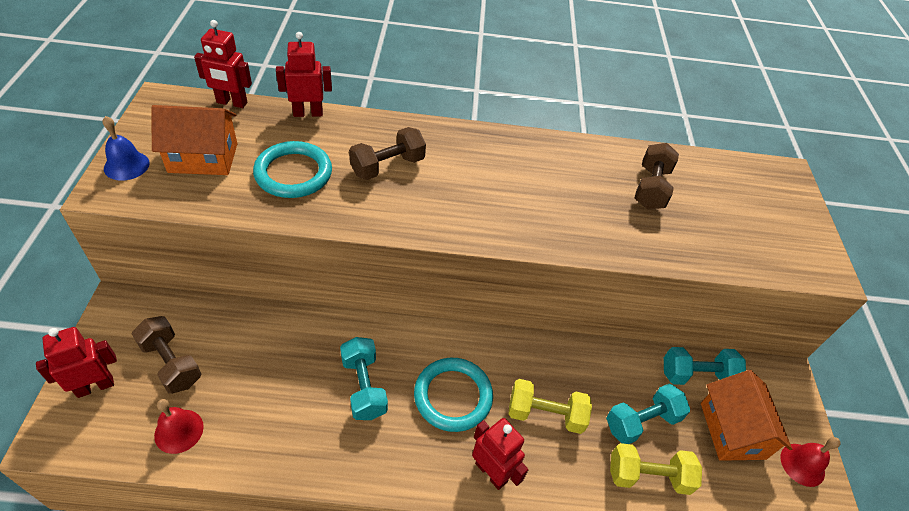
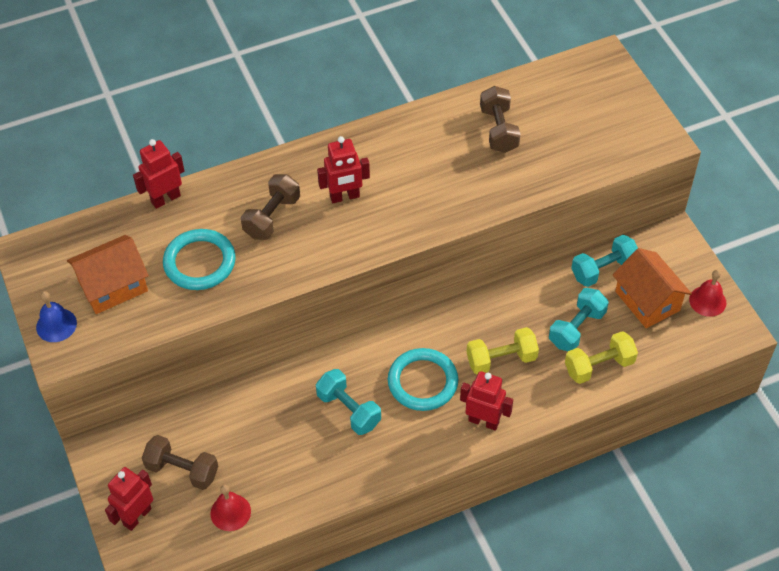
camera: 20 degrees left, 5 degrees up
(231, 103) = (90, 222): red robot -> red robot (344, 197)

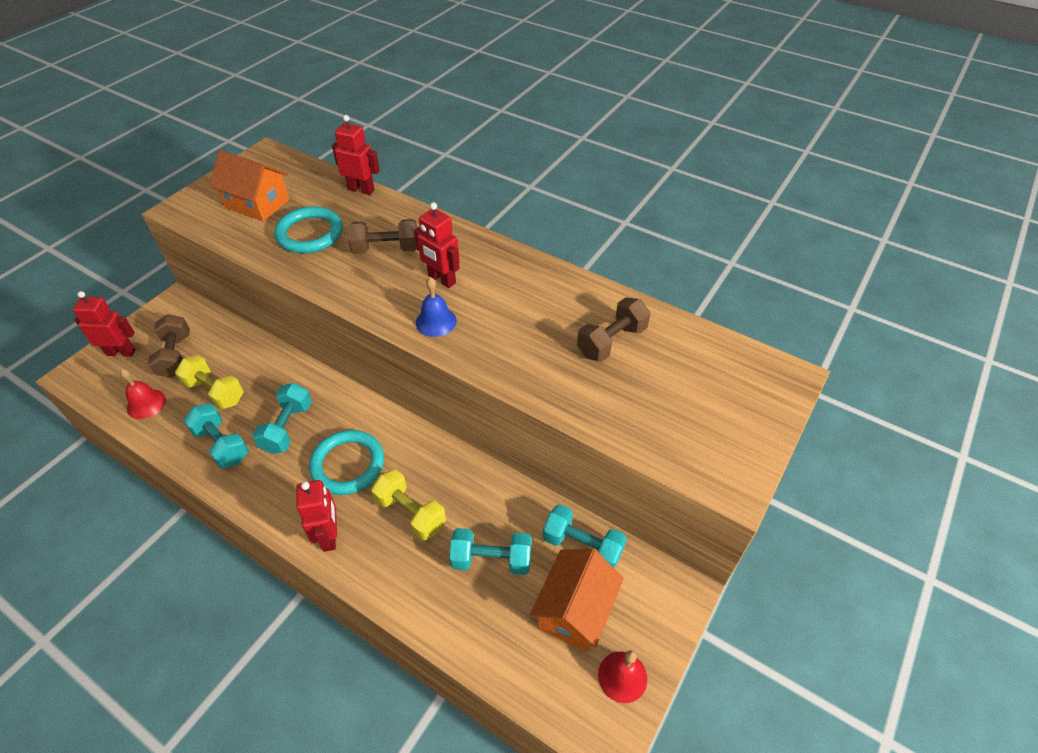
camera: 55 degrees right, 5 degrees down
(56, 325) = (204, 195): blue bell -> blue bell (436, 321)
(330, 466) = (221, 445): none -> turquoise dumbbell
(599, 366) = (457, 606): yellow dumbbell -> yellow dumbbell (215, 392)

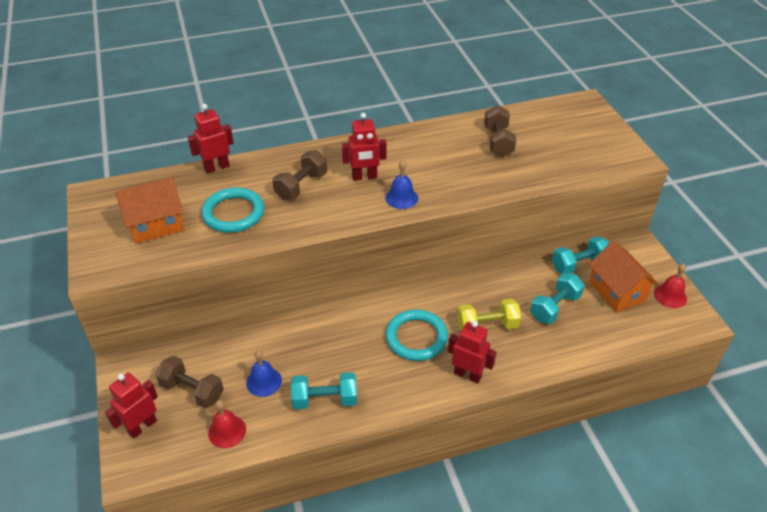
camera: 50 degrees left, 5 degrees down
(215, 392) = (264, 381): yellow dumbbell -> blue bell
(287, 427) = (348, 354): turquoise dumbbell -> none

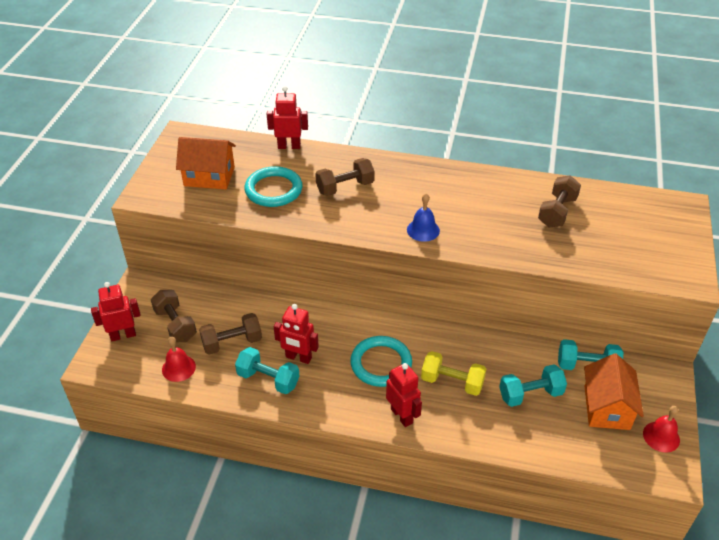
camera: 30 degrees right, 0 degrees up
(264, 381) = (232, 342): blue bell -> brown dumbbell
(364, 177) = (405, 199): red robot -> red robot (298, 357)

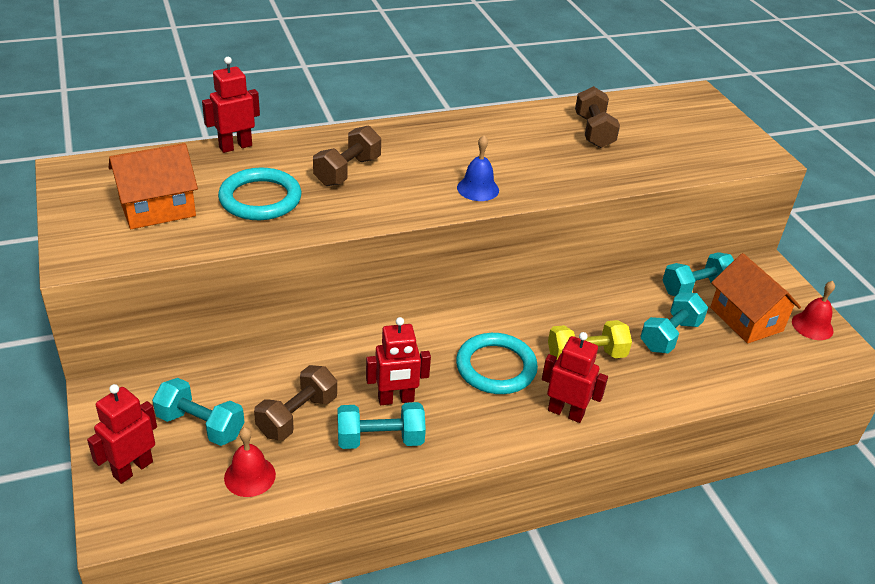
camera: 35 degrees left, 5 degrees down
(175, 325) = (200, 425): brown dumbbell -> turquoise dumbbell

